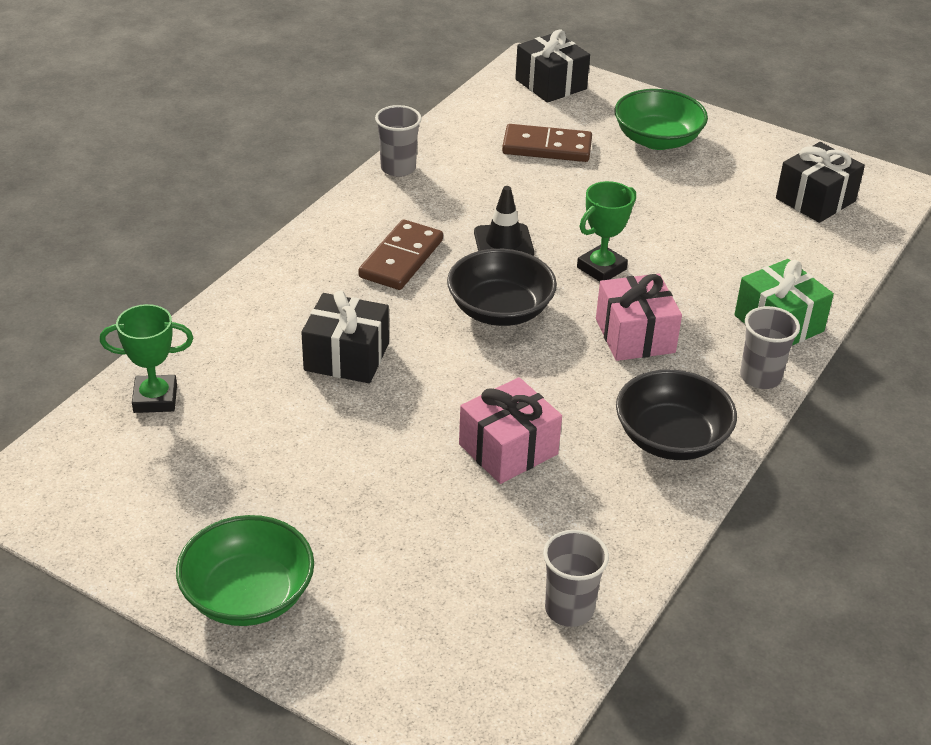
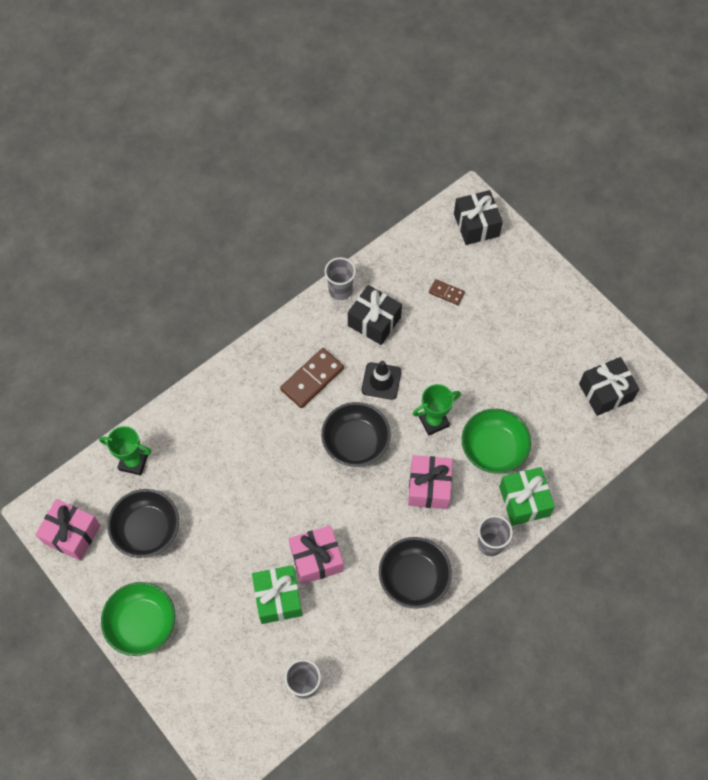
camera: 20 degrees right, 25 degrees up
(77, 507) = (72, 534): none -> pink gift
(210, 473) = (147, 529): none -> black bowl
(346, 357) = (250, 457): black gift -> black gift (374, 321)
(469, 510) = (278, 598): none -> green gift
(547, 147) = (446, 293): brown domino -> brown domino, size x0.55
(657, 140) = (525, 303): green bowl -> green bowl (493, 448)

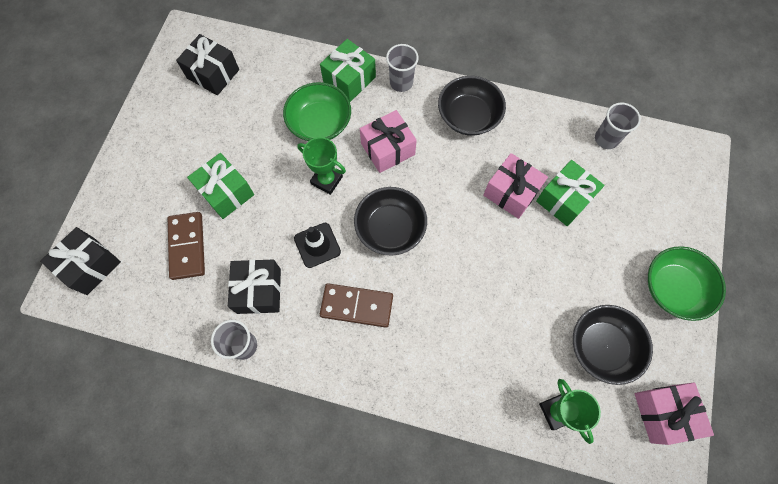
camera: 125 degrees left, 5 degrees up
(446, 293) = (187, 246): brown domino -> brown domino, size x1.81
(475, 342) = (226, 192): none -> green gift

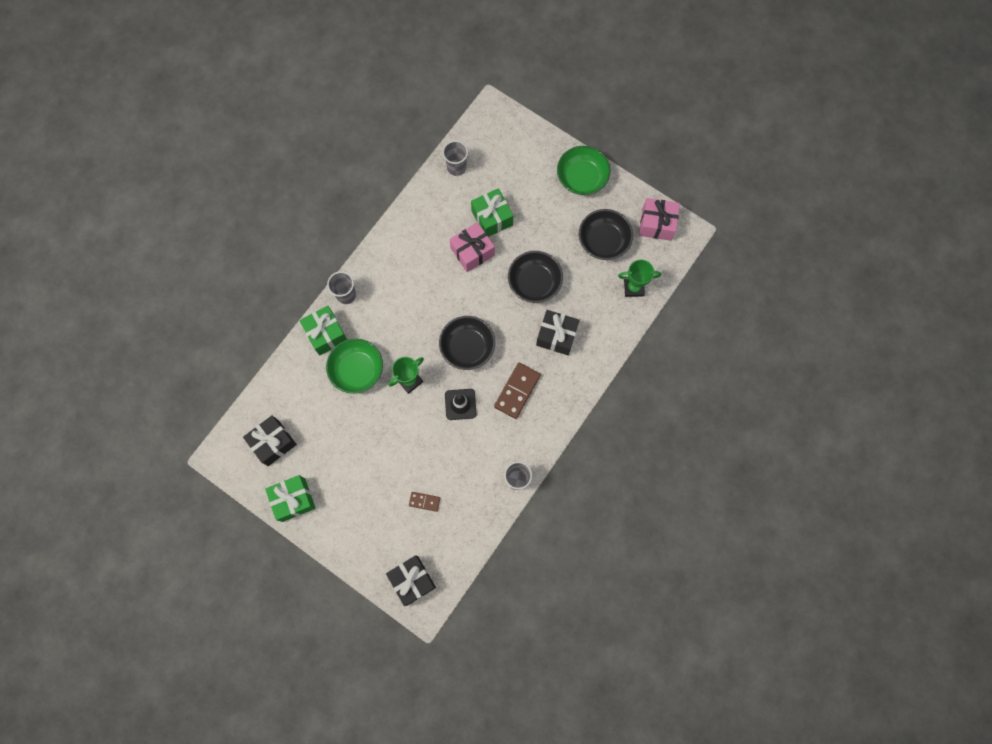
camera: 70 degrees left, 5 degrees up
(187, 246) = (424, 501): brown domino -> brown domino, size x0.55
(226, 192) = (390, 460): green gift -> green gift (293, 500)
(259, 291) = (480, 457): black gift -> black gift (556, 336)
(387, 149) = (401, 326): pink gift -> none
(468, 116) = (397, 256): black bowl -> black bowl (534, 282)

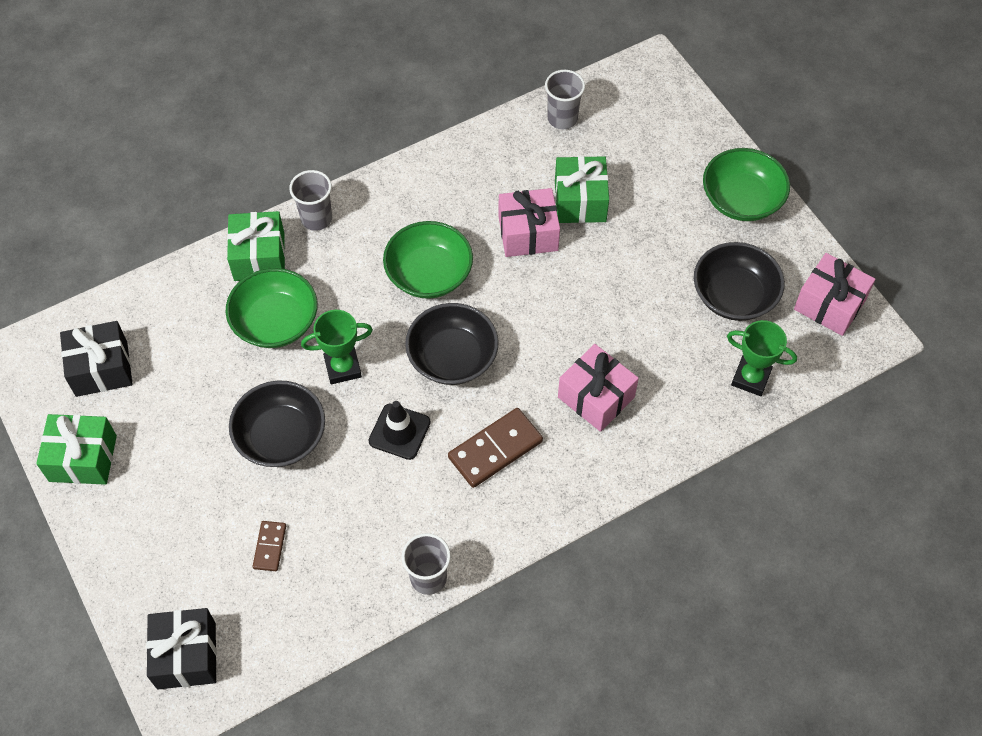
camera: 25 degrees right, 15 degrees down
(424, 501) = (270, 547): brown domino -> brown domino turned 60 degrees clockwise
(429, 302) = (429, 274): none -> green bowl
(534, 282) = (599, 310): black bowl -> black bowl (281, 437)
(556, 336) = (596, 397): black gift -> pink gift

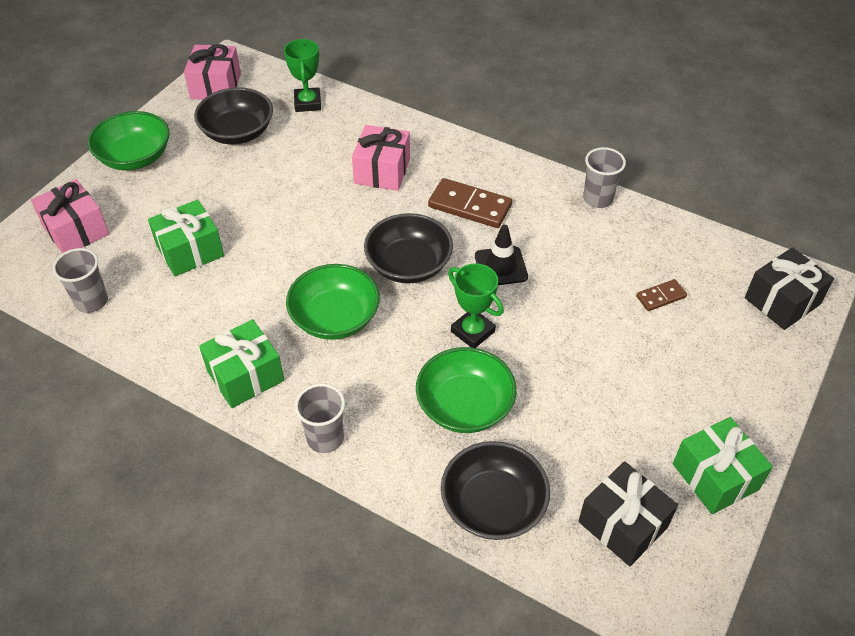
camera: 120 degrees left, 10 degrees down
(259, 257) = (402, 462): green gift -> green gift (245, 376)
(281, 437) = (568, 339): black bowl -> black bowl (493, 505)
(528, 234) = (247, 270): pink gift -> pink gift (76, 230)

